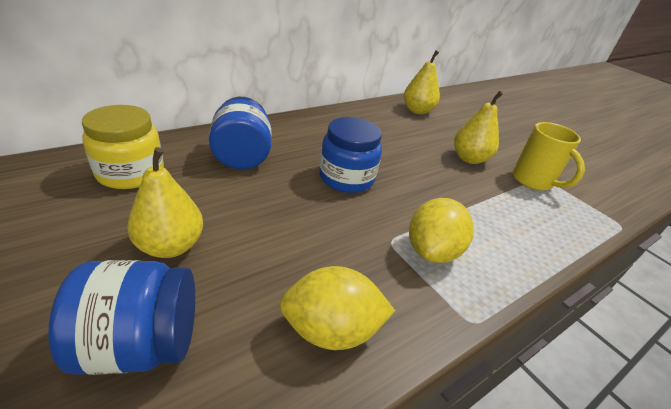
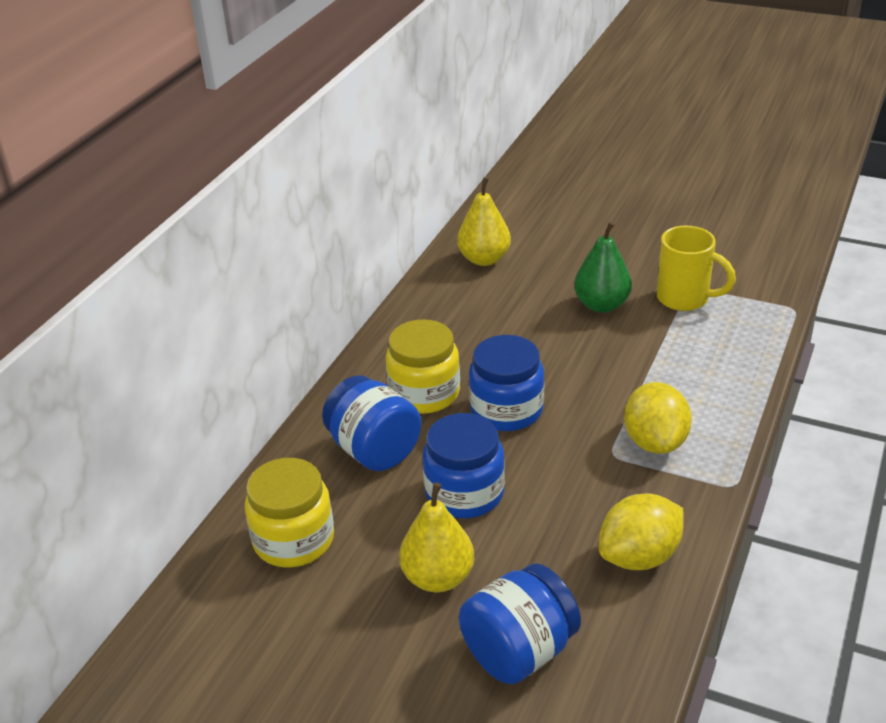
camera: 25 degrees left, 0 degrees up
(261, 206) = (464, 493): none -> blue jar
(308, 146) = (424, 393): none -> yellow jar
(469, 159) = (601, 305): yellow pear -> green pear

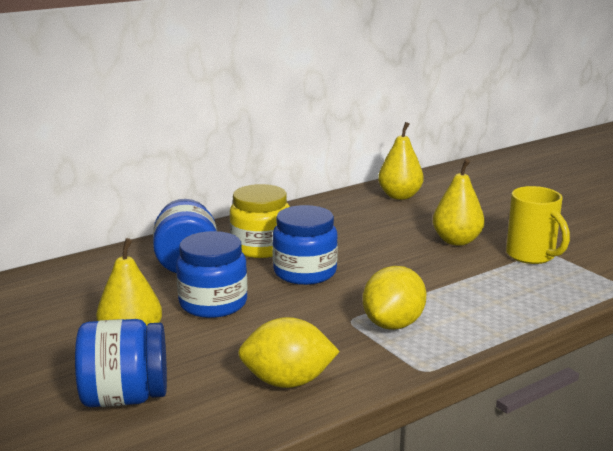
camera: 30 degrees right, 15 degrees down
(294, 540) = (74, 288): yellow jar -> none
(601, 305) = (456, 241): green pear -> yellow pear

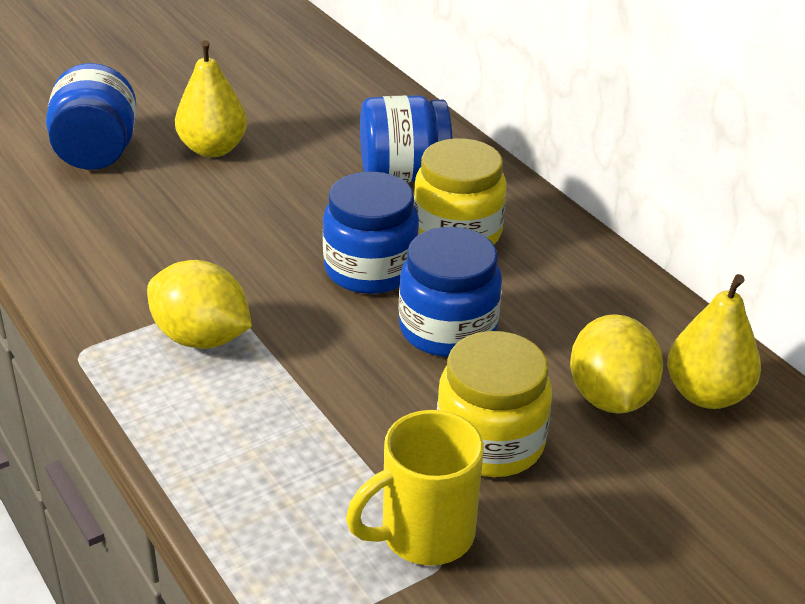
camera: 90 degrees right, 15 degrees up
(213, 303) = (286, 197): blue jar -> blue jar (447, 329)
(287, 382) = (89, 248): yellow lemon -> yellow lemon (610, 397)
(456, 241) = (490, 442): yellow pear -> yellow jar

